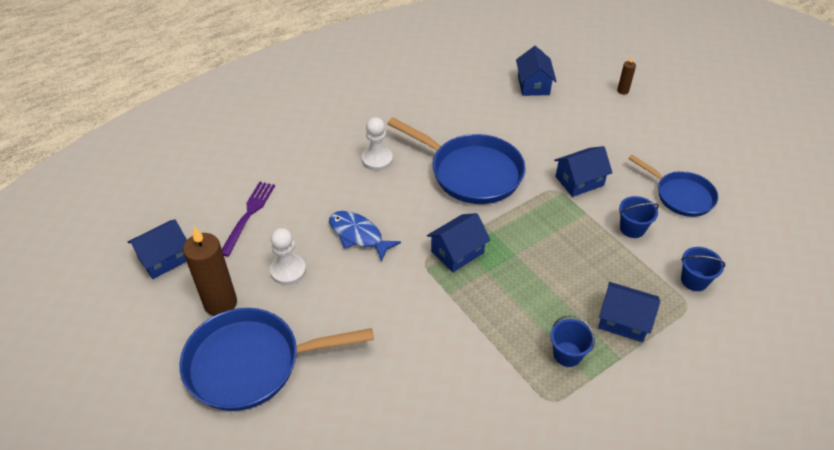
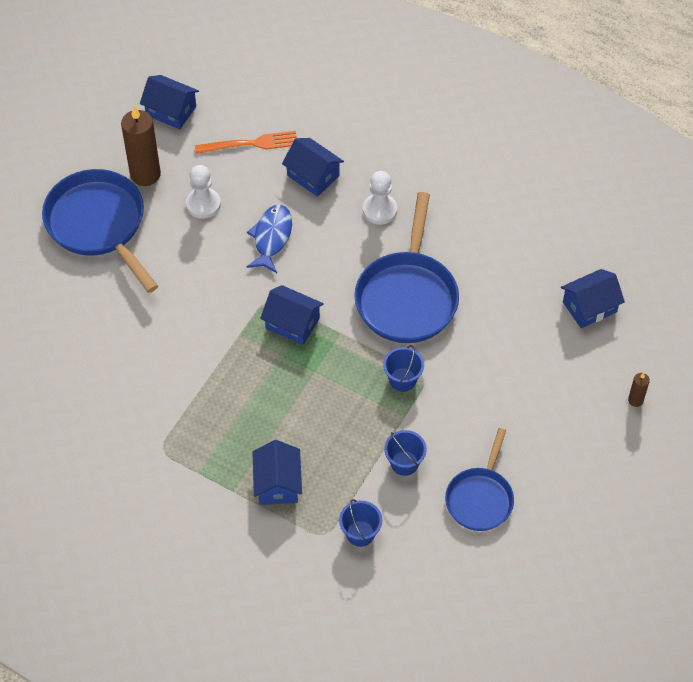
camera: 65 degrees right, 10 degrees up
(249, 215) = (251, 144): purple fork -> orange fork
(567, 354) = (217, 448): blue bucket -> blue bucket (402, 380)
(579, 181) = (449, 397): blue house -> blue house (313, 176)

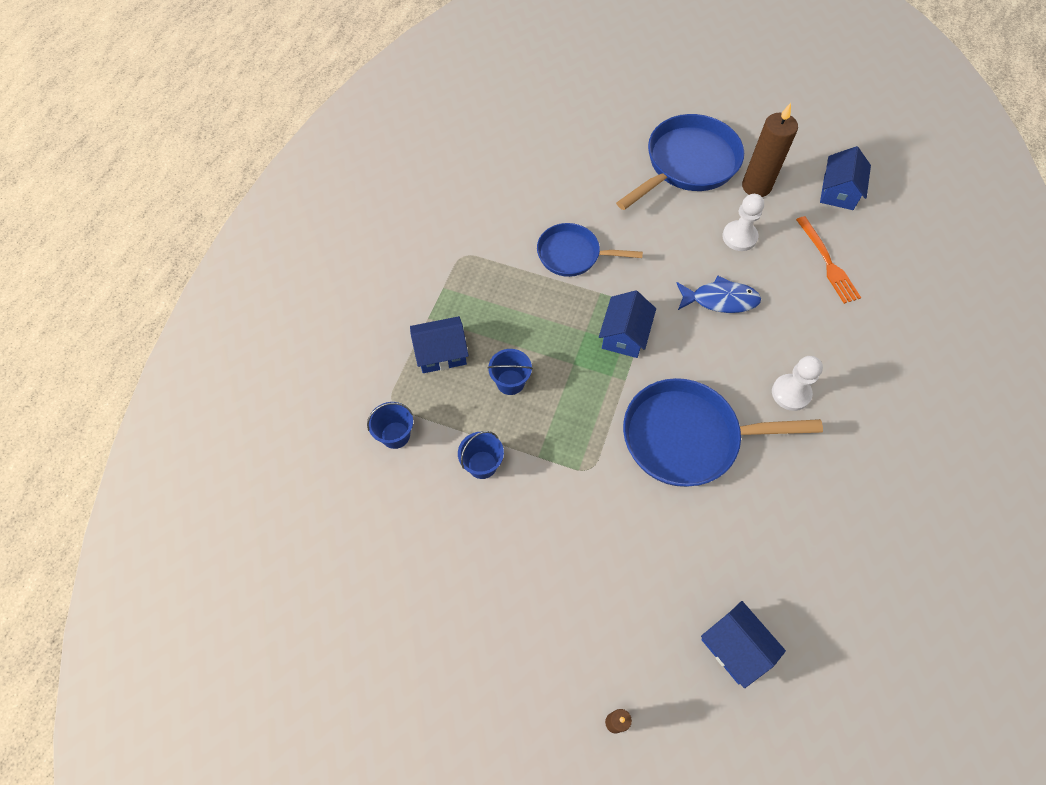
camera: 80 degrees right, 5 degrees up
(313, 176) = (810, 323): blue house -> none
(402, 380) = (582, 448): blue bucket -> blue bucket (510, 382)
(480, 498) = (451, 549): blue pan -> blue pan (573, 254)

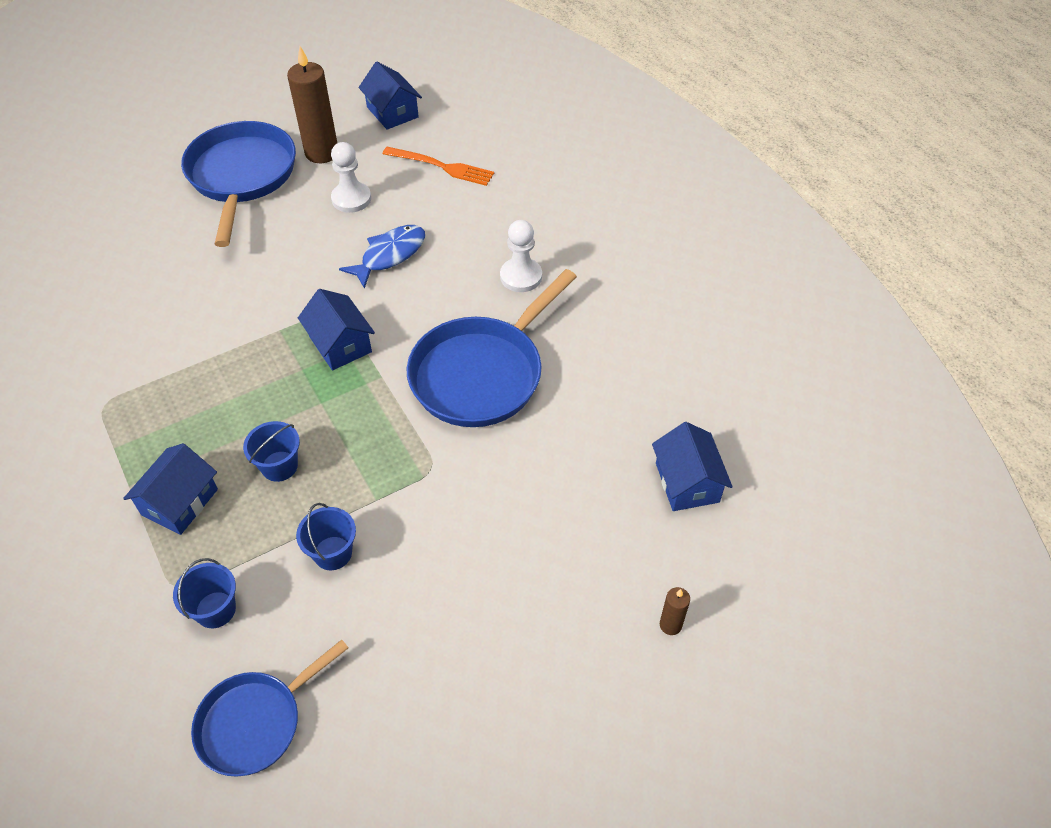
camera: 50 degrees left, 10 degrees down
(573, 254) = (217, 320): blue pan -> blue pan (256, 722)
(735, 647) = (687, 482): blue house -> blue house turned 75 degrees clockwise

